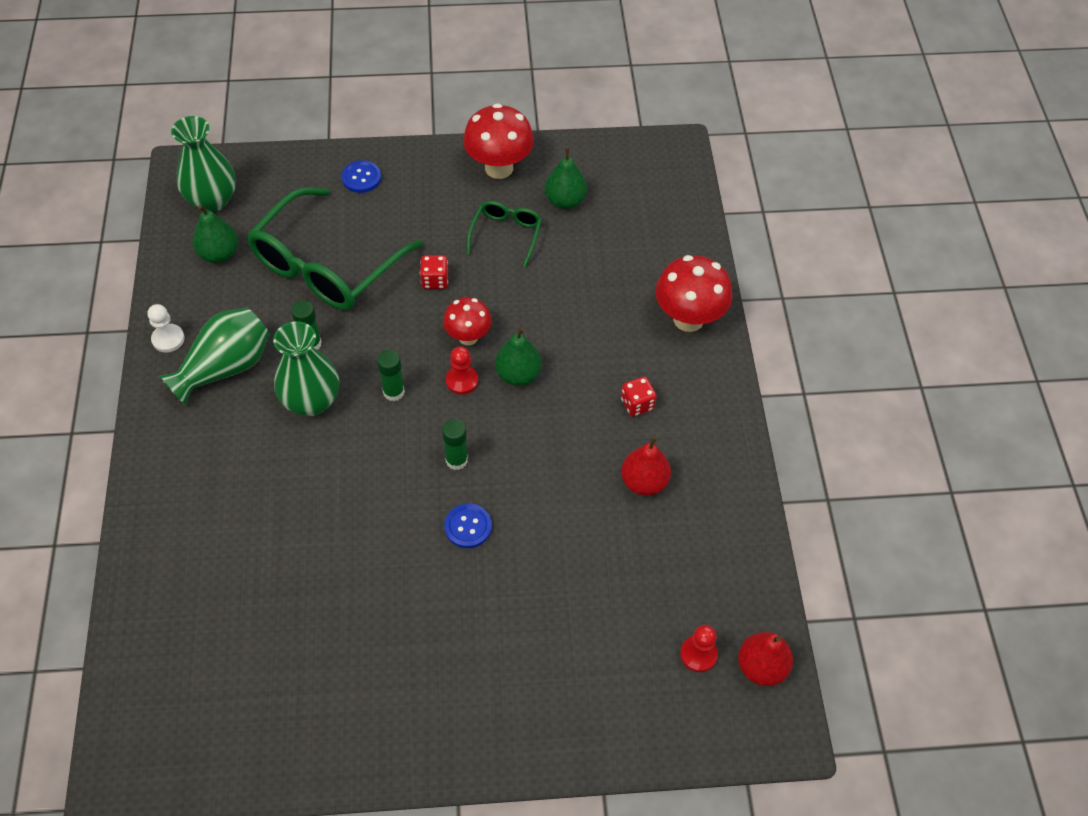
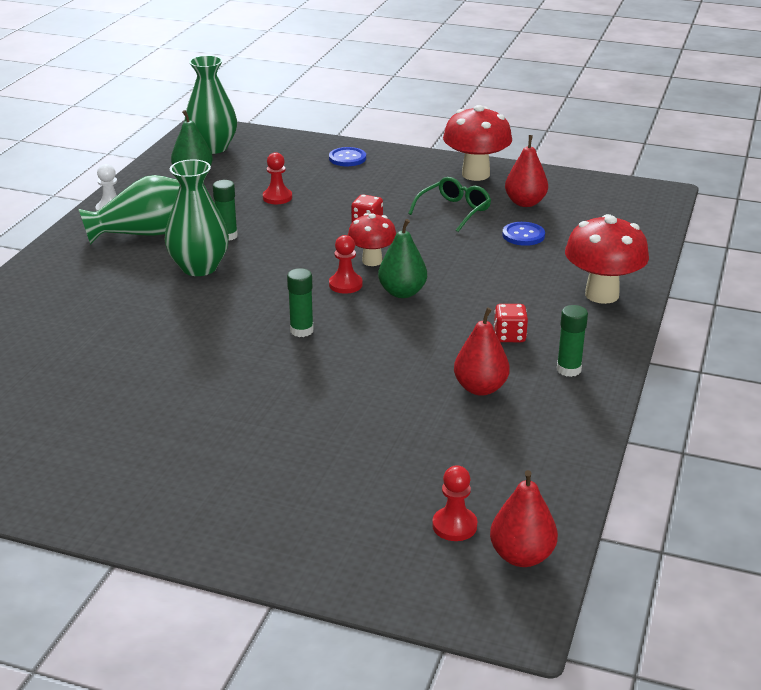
camera: 25 degrees right, 25 degrees down
(326, 266) = (277, 197): green glasses -> red pawn
(393, 392) = (277, 278): green glue stick -> green glue stick (568, 369)
(468, 526) = (279, 374): blue button -> blue button (523, 235)
(565, 201) = (525, 203): green pear -> red pear

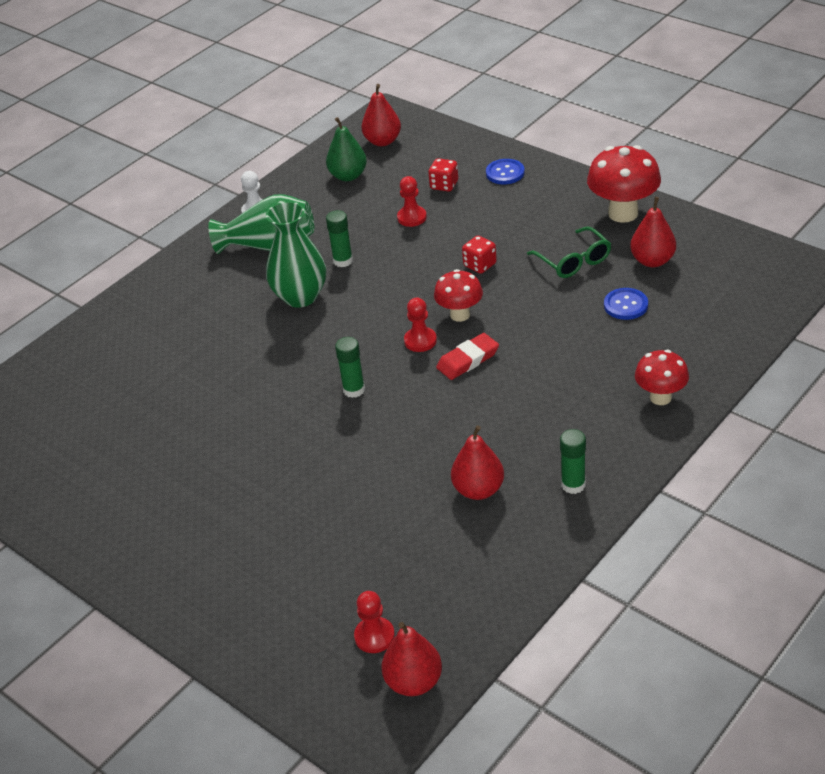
camera: 25 degrees right, 10 degrees up
(212, 148) = (382, 141): green vase -> red pear
(402, 292) = (468, 360): green pear -> red eraser
(454, 211) = (574, 261): green glasses -> green glasses turned 90 degrees clockwise
(509, 336) = (540, 433): red dice -> red dice (444, 185)
(602, 294) = (660, 397): red mushroom -> red mushroom, size x0.63

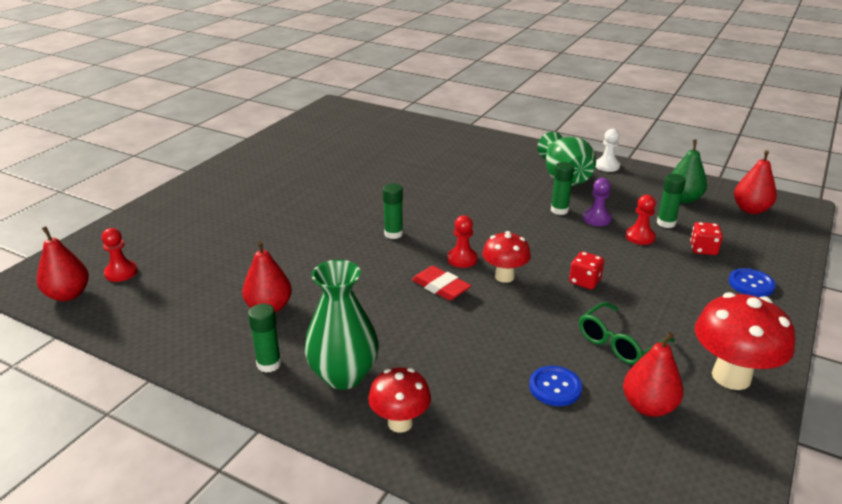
camera: 75 degrees right, 10 degrees down
(300, 296) = (504, 197): green vase -> green vase (344, 375)
(369, 238) = (597, 219): none -> purple pawn
(391, 196) = (666, 223): none -> green glue stick

